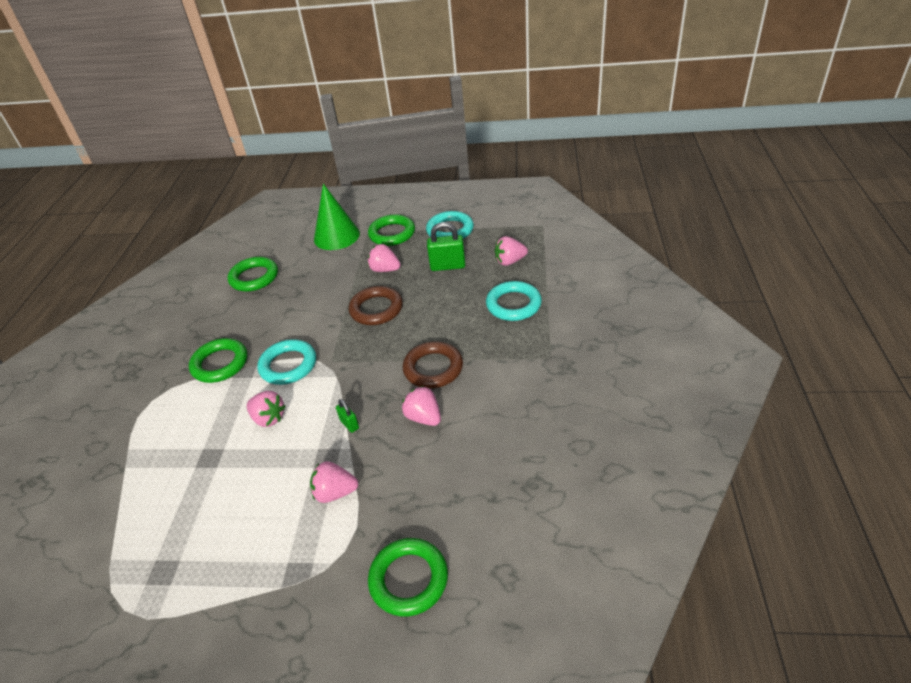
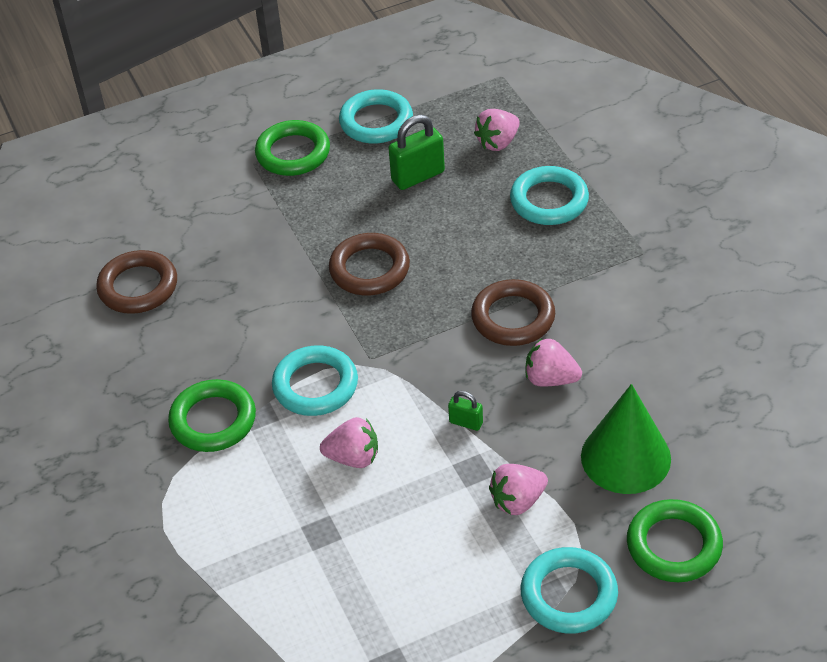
camera: 30 degrees left, 5 degrees up
(254, 277) = (138, 287): green ring -> brown ring
(309, 580) = (569, 594): none -> turquoise ring
(336, 236) = (209, 183): green cone -> green cone (625, 457)
(385, 270) = (331, 210): pink strawberry -> none

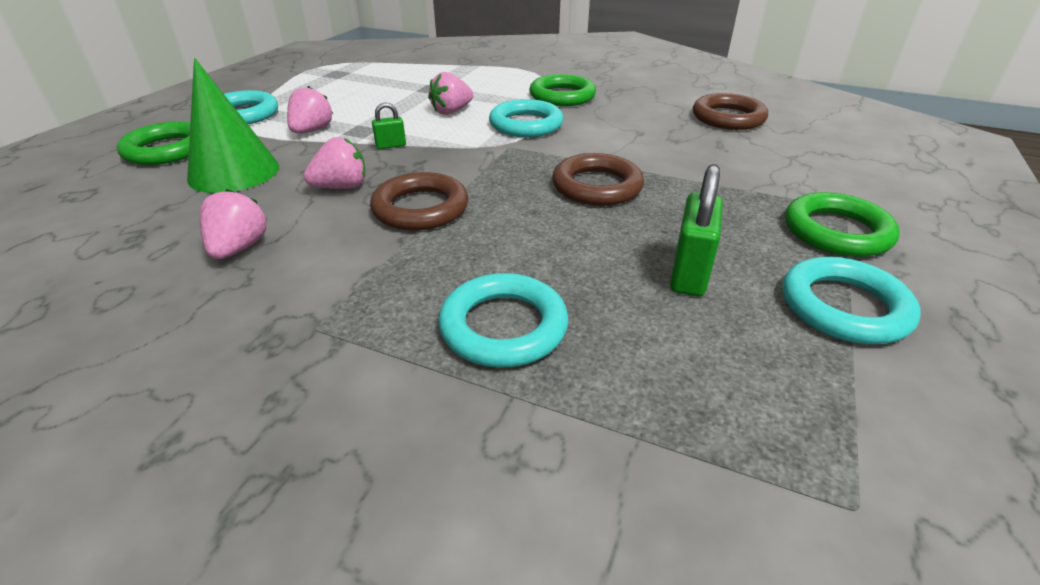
camera: 135 degrees right, 10 degrees down
(498, 142) = (670, 368): pink strawberry -> pink strawberry (239, 248)

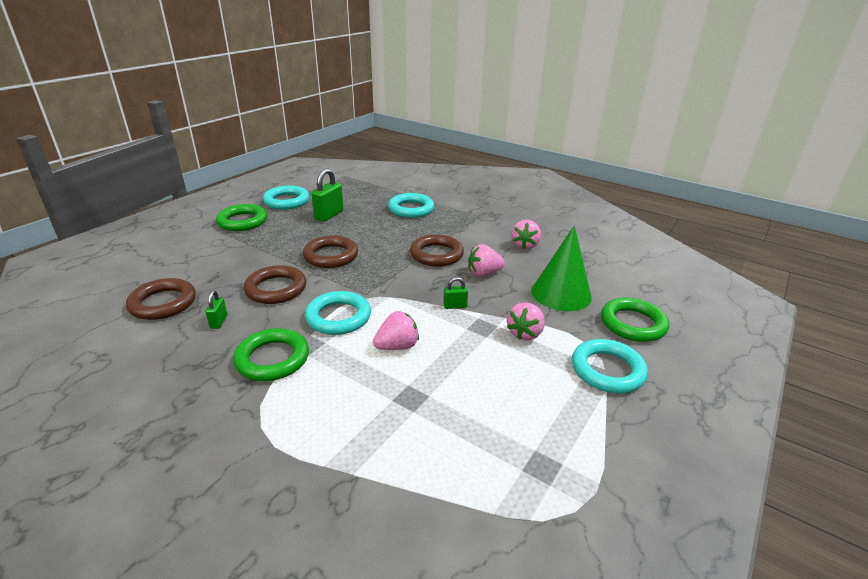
camera: 170 degrees left, 5 degrees down
(625, 140) = (276, 289): none -> brown ring
(645, 111) = (219, 322): none -> green padlock

